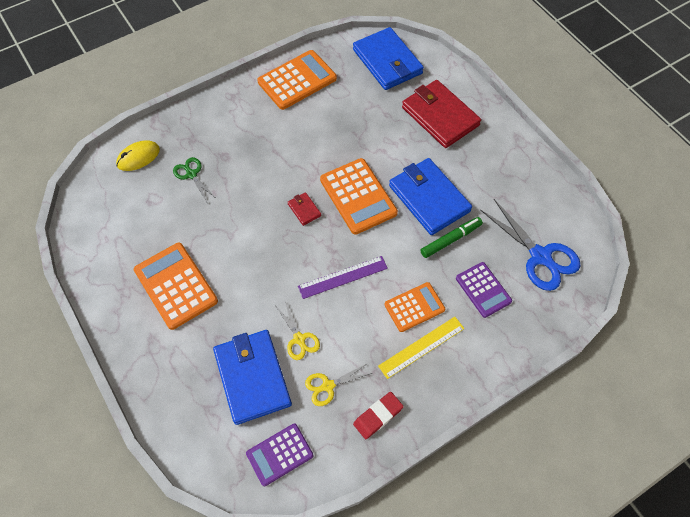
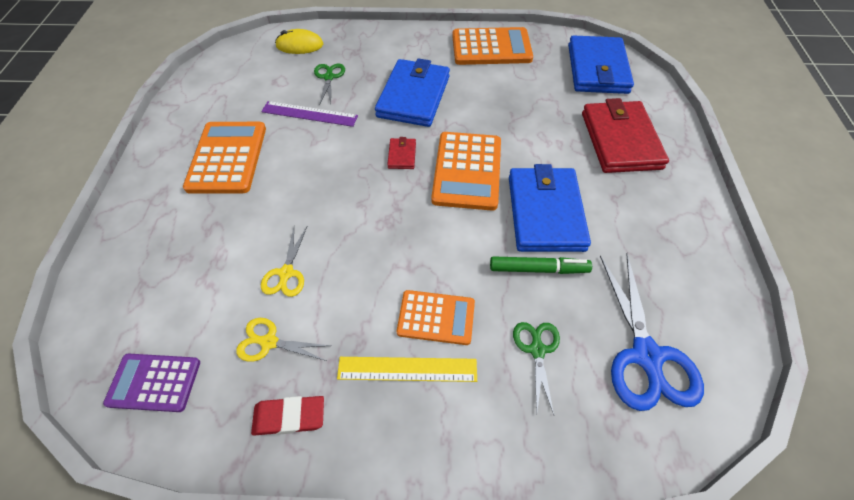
camera: 35 degrees right, 5 degrees down
(252, 377) = (208, 282): blue wallet -> blue wallet (413, 96)
(343, 277) = (384, 238): purple ruler -> purple ruler (309, 114)
(483, 290) = (537, 350): purple calculator -> green scissors

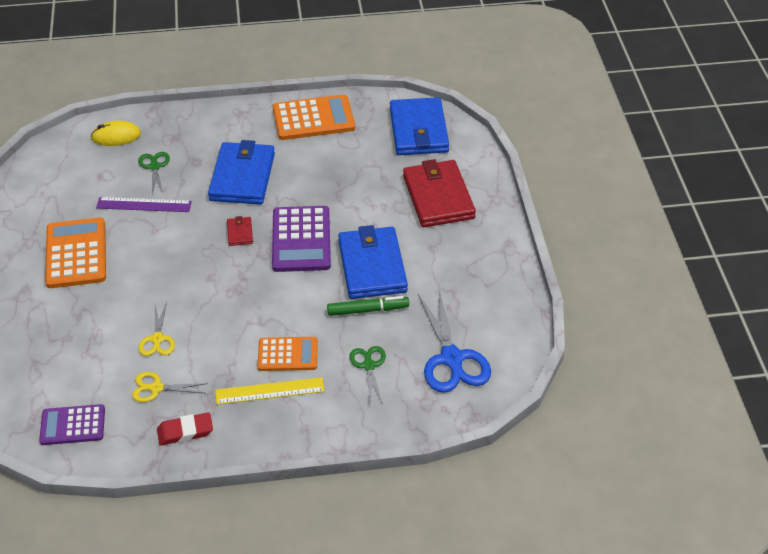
camera: 10 degrees left, 10 degrees down
(467, 171) = (301, 239): orange calculator -> purple calculator

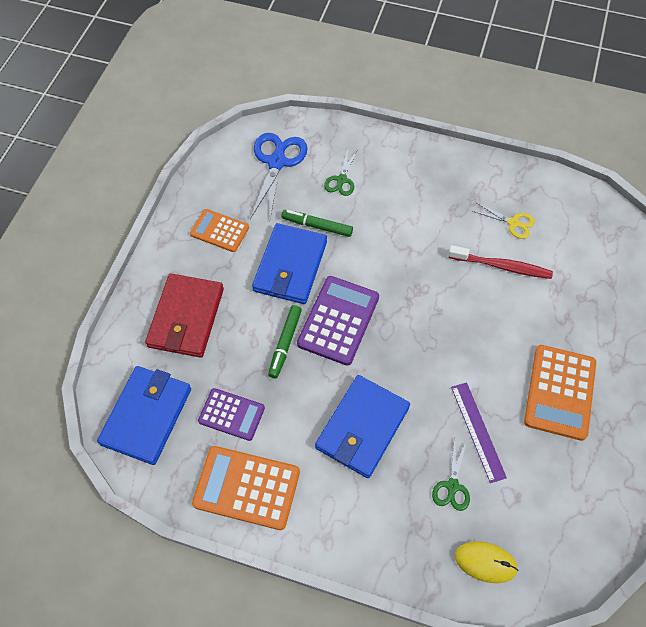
camera: 155 degrees left, 15 degrees up
(72, 425) = (585, 216): purple calculator -> purple calculator (231, 414)
(144, 205) = (477, 431): purple ruler -> purple ruler turned 45 degrees clockwise
(157, 339) = (502, 266): yellow scissors -> red toothbrush
(185, 431) = (499, 181): red eraser -> none
(240, 233) = (392, 352): red wallet -> none
(270, 391) = (425, 188): yellow ruler -> none
(287, 354) = (399, 212): orange calculator -> orange calculator (219, 231)
(339, 208) = (285, 343): none -> green marker

